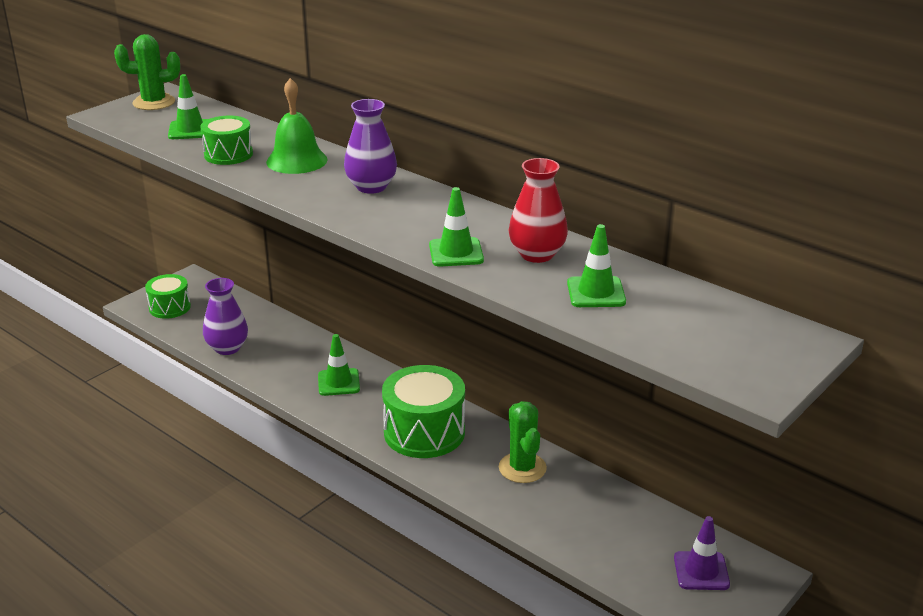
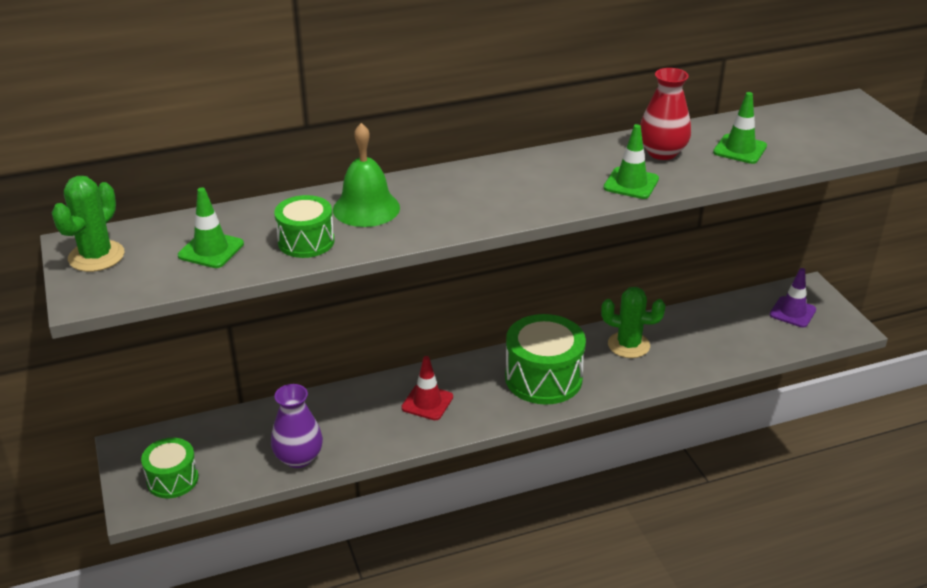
camera: 60 degrees left, 5 degrees up
(338, 382) = (427, 402): green traffic cone -> red traffic cone
(371, 187) = (467, 186): purple vase -> none

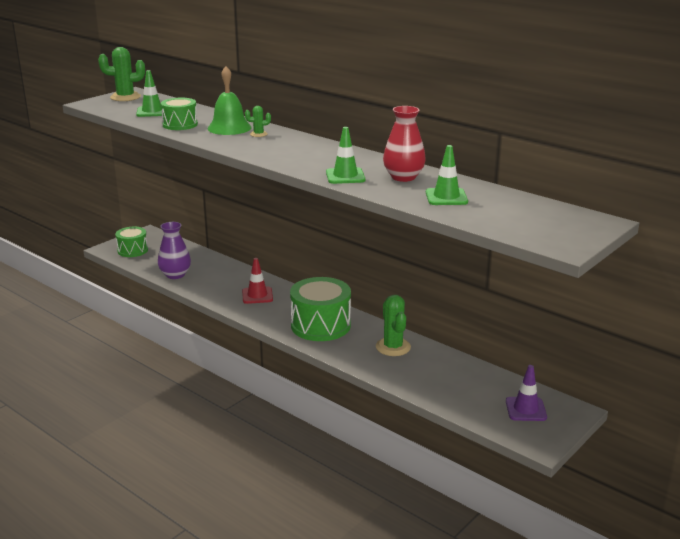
camera: 60 degrees right, 10 degrees down
(418, 195) = (258, 134): none -> green cactus

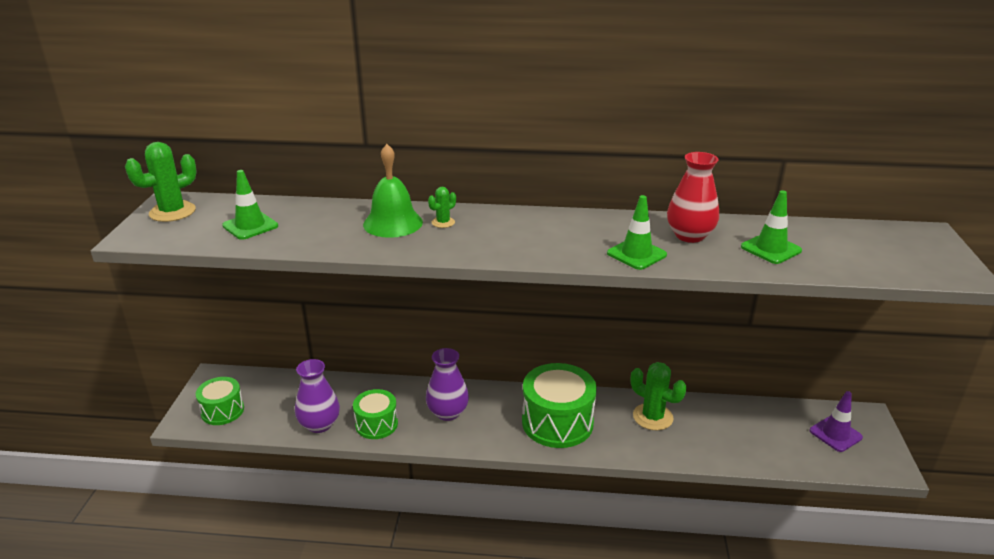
camera: 35 degrees left, 5 degrees up
(180, 124) = (322, 236): green drum -> green drum (376, 424)
(257, 295) = (448, 412): red traffic cone -> purple vase

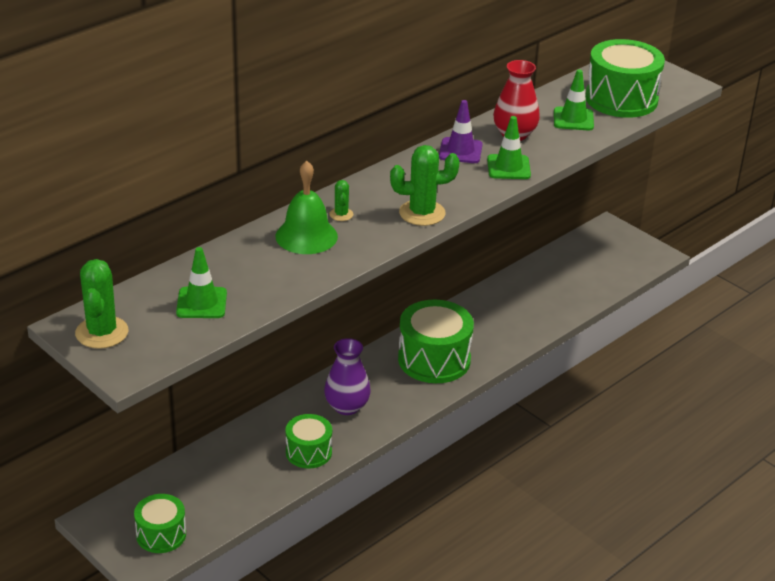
camera: 50 degrees left, 5 degrees up
(319, 424) = (264, 484): purple vase -> none
(652, 417) = (488, 313): green cactus -> green cactus (422, 213)
(835, 434) = (606, 252): purple traffic cone -> purple traffic cone (460, 151)
(854, 255) = (621, 99): none -> green drum

